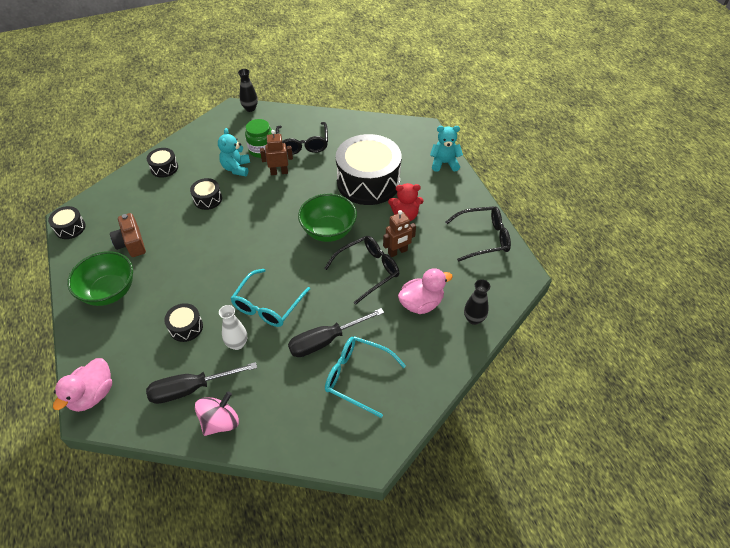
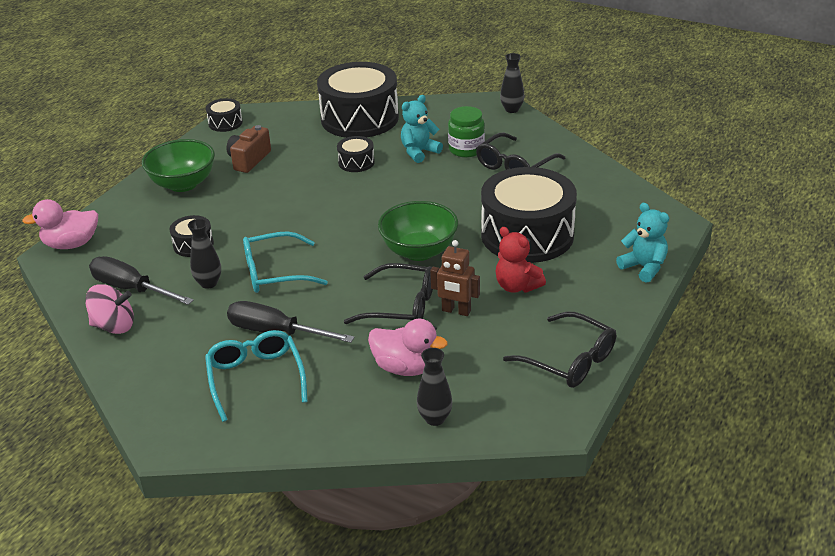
camera: 50 degrees right, 15 degrees down
(164, 168) = (359, 118): black drum -> black drum, size x2.29
(237, 344) = (208, 283): white vase -> black vase
(279, 172) = (453, 176): brown robot -> none

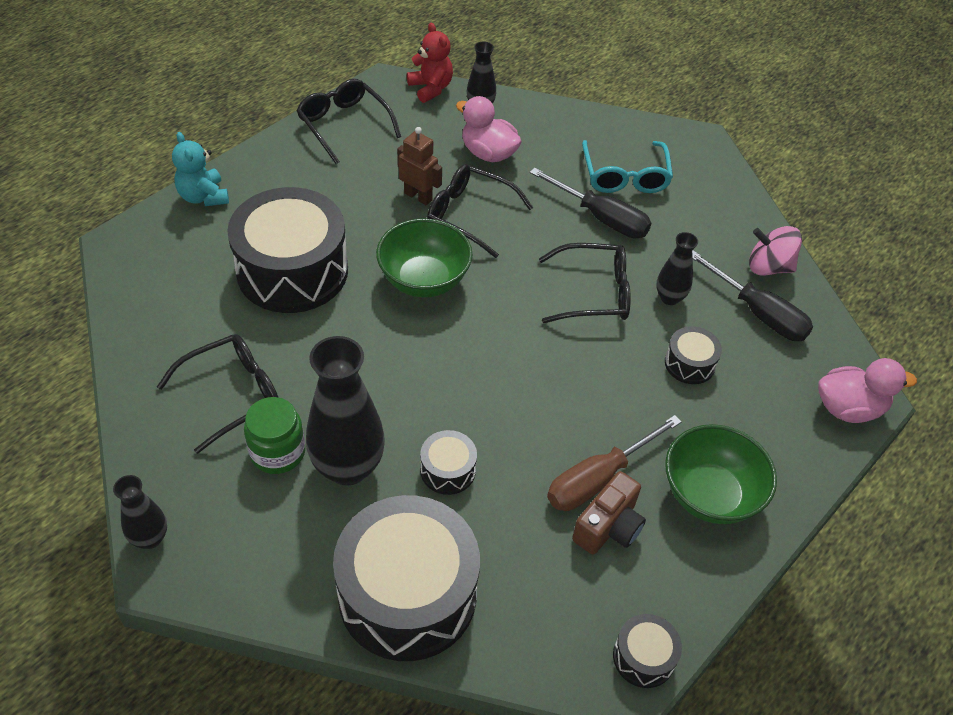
camera: 170 degrees left, 15 degrees up
(258, 177) = (598, 478): none -> brown screwdriver
(275, 272) = (593, 293): turquoise glasses -> black glasses
(419, 152) = (348, 467): turquoise teddy bear -> black vase
(517, 286) = (344, 208): red teddy bear -> red teddy bear (431, 88)

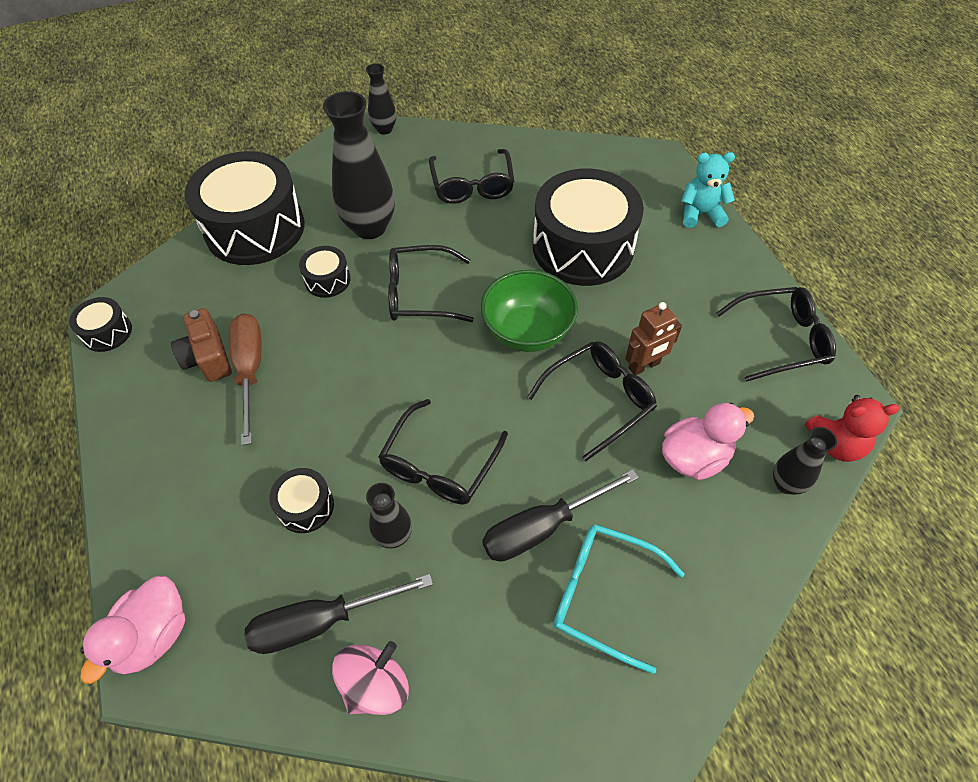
camera: 120 degrees right, 5 degrees up
(278, 452) = (407, 196): green jar -> none
(422, 378) = (420, 294): none -> black glasses
(710, 495) = (175, 443): green bowl -> none

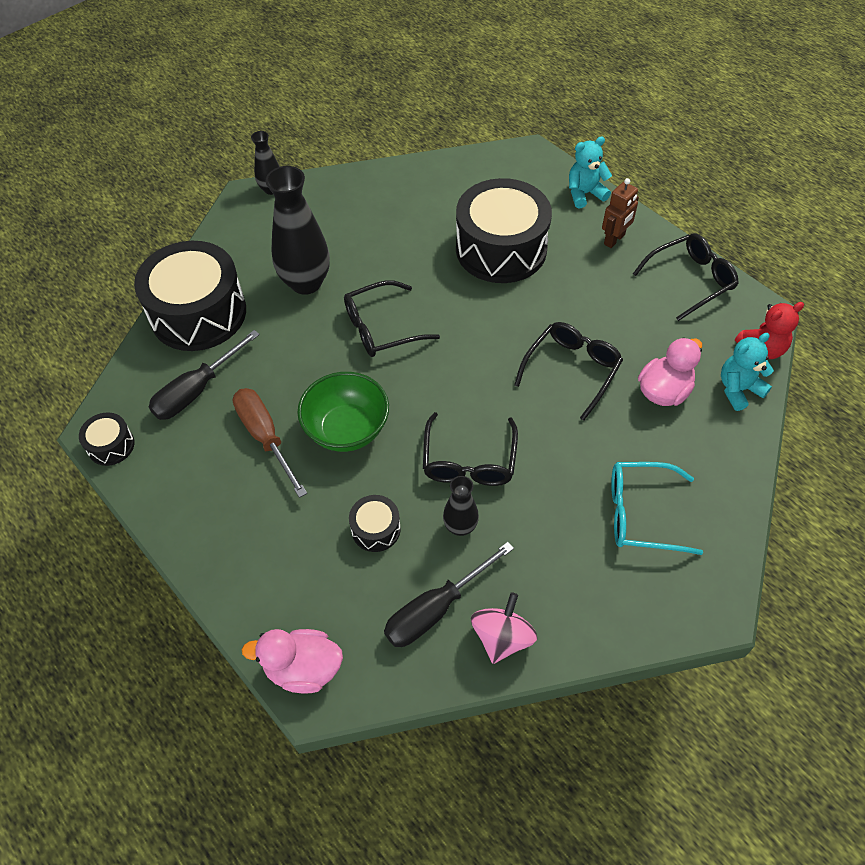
camera: 20 degrees left, 0 degrees up
(153, 635) = (303, 668): pink duck -> pink duck turned 90 degrees clockwise
(208, 357) = (220, 438): brown camera -> none
(327, 280) = (292, 340): black drum -> none
(472, 185) = (379, 220): black glasses -> none
(527, 331) = (488, 333): green bowl -> green bowl (347, 429)
(542, 528) = (573, 481): black screwdriver -> black screwdriver (197, 390)
(644, 366) = (595, 332): brown robot -> brown robot (614, 240)
(786, 484) = (738, 389): black vase -> turquoise teddy bear

